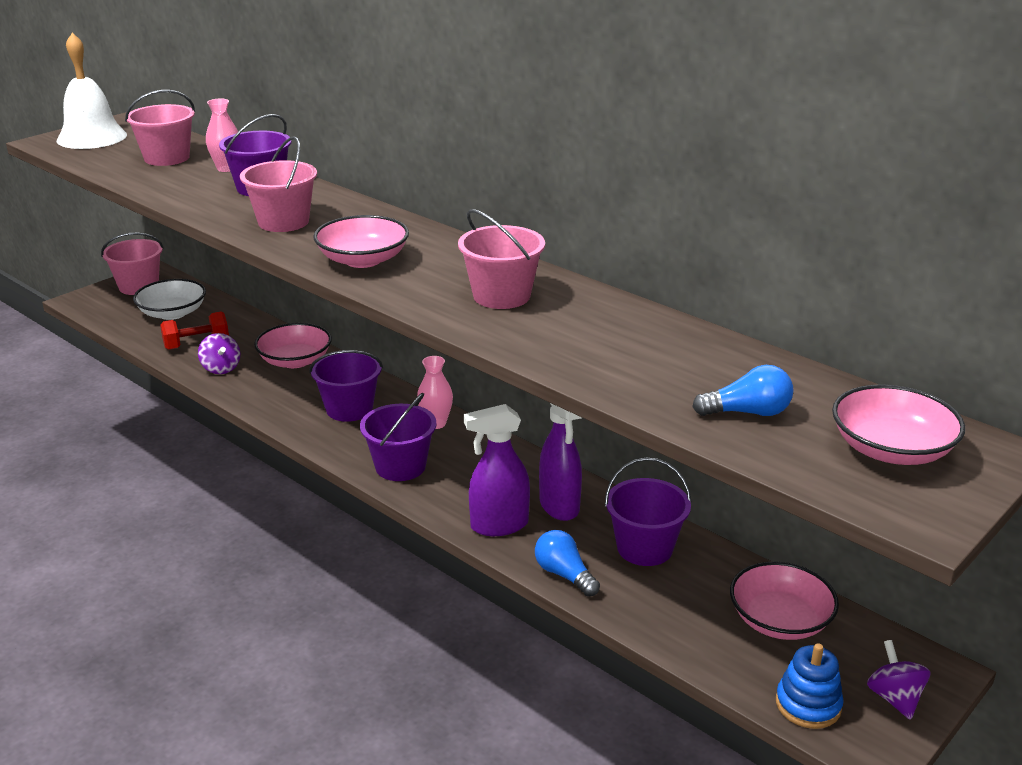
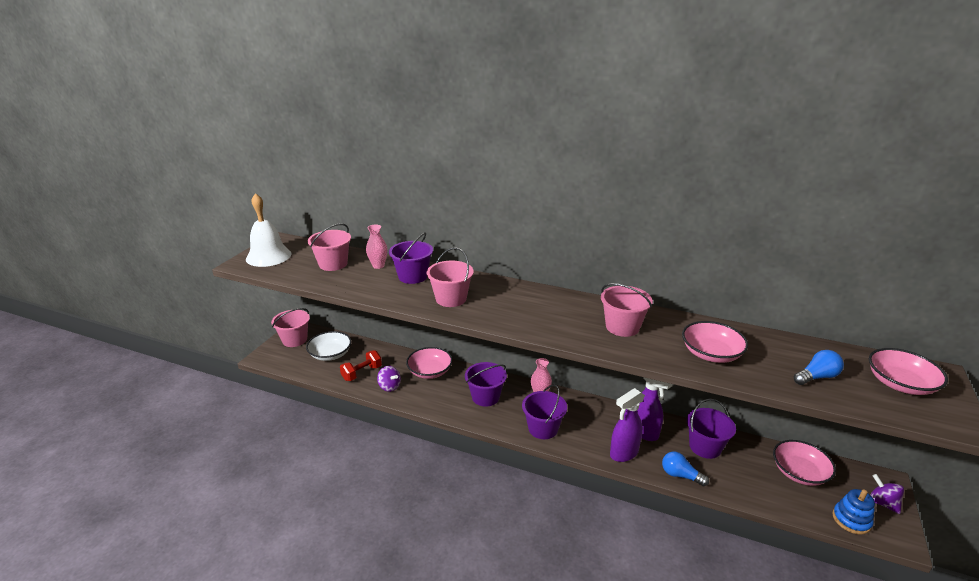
camera: 20 degrees left, 0 degrees up
(363, 260) = (523, 317): pink bowl -> pink bowl (711, 353)

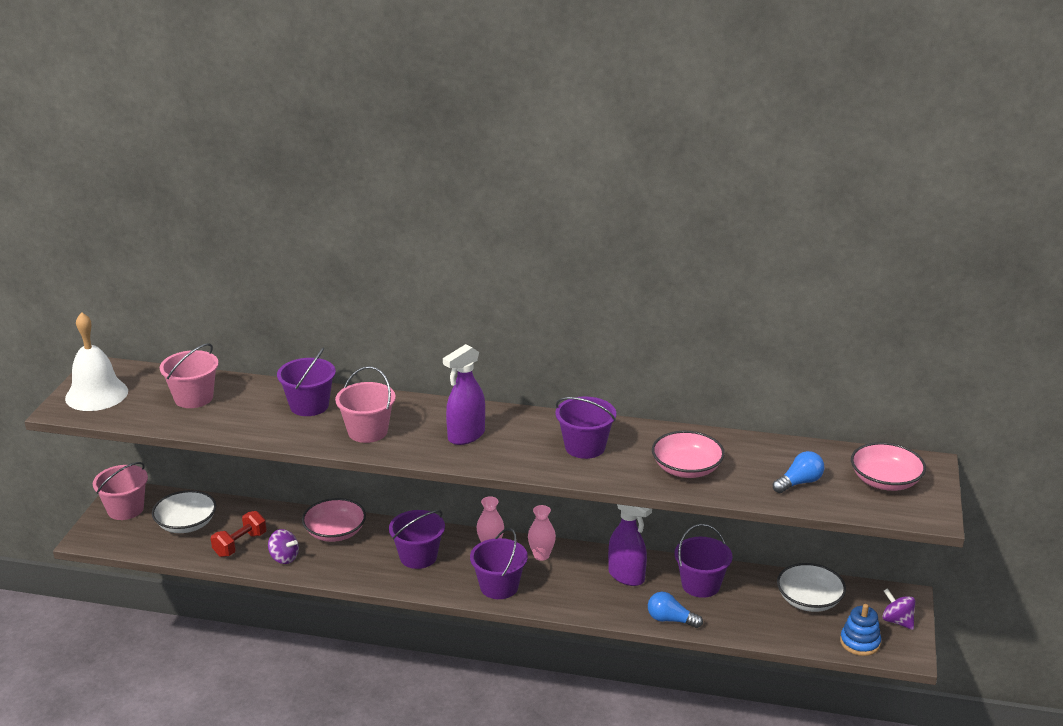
camera: 10 degrees left, 0 degrees up
(378, 266) = (257, 394): pink vase -> pink vase (541, 555)
(622, 327) = (585, 447): pink bucket -> purple bucket
(623, 453) = (602, 603): purple spray bottle -> purple spray bottle (466, 436)
(799, 472) = (809, 600): pink bowl -> white bowl

